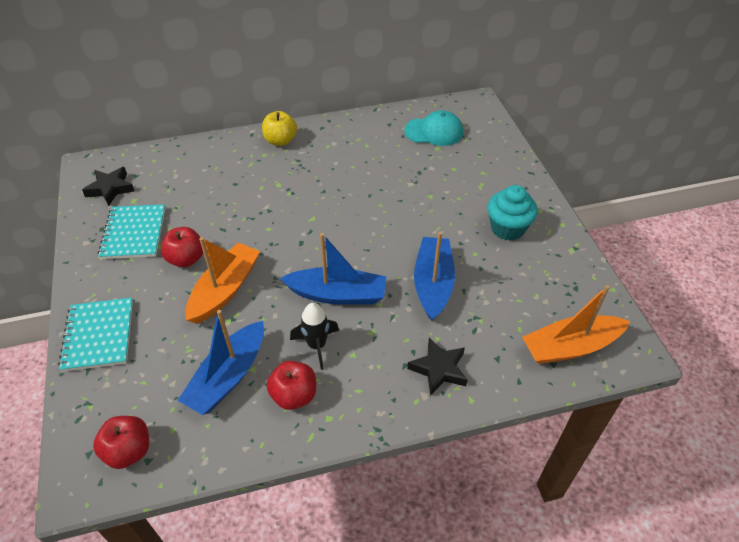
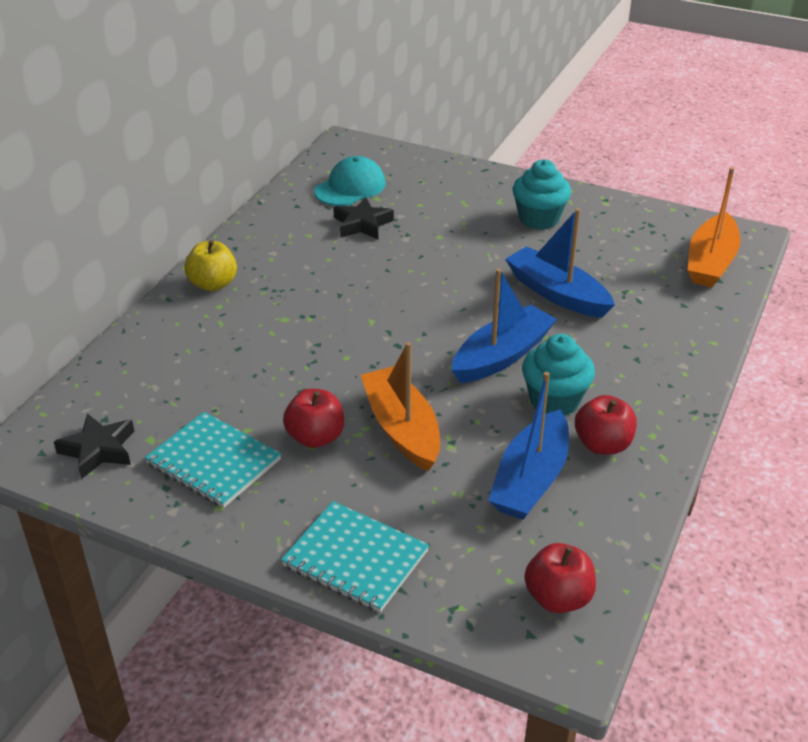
camera: 50 degrees left, 10 degrees down
(228, 376) = (530, 479): blue boat -> blue boat turned 45 degrees clockwise
(317, 345) = (554, 400): black rocket -> turquoise cupcake
(439, 369) = (662, 342): black star -> black star (362, 224)

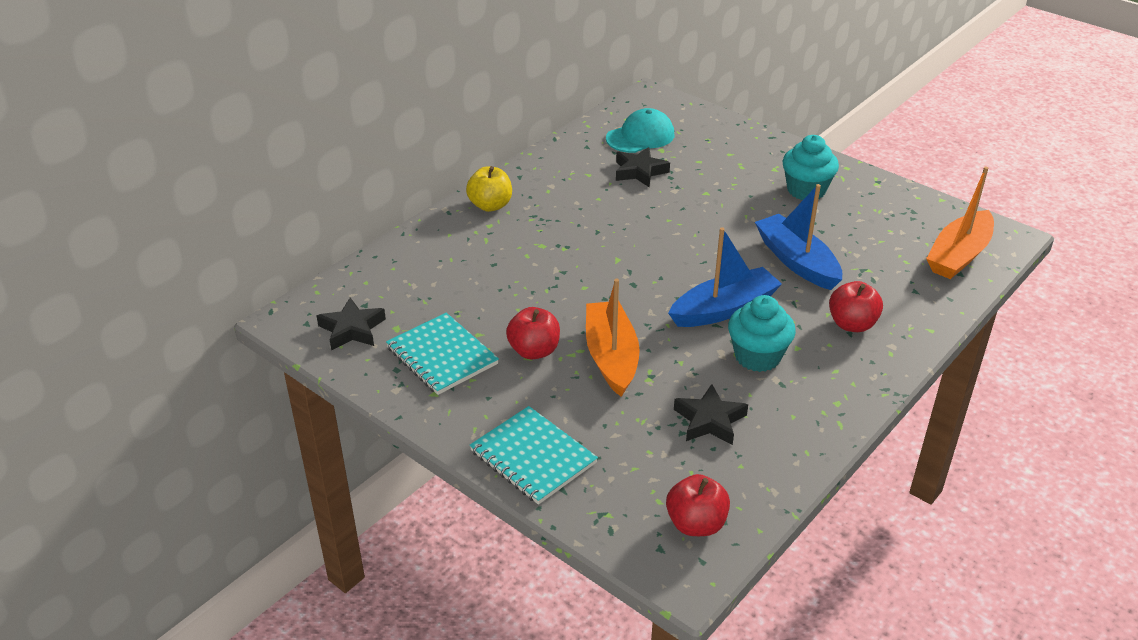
camera: 15 degrees right, 0 degrees up
(530, 479) = (709, 420): blue boat -> black star
(602, 444) = (787, 402): red apple -> red apple (852, 324)

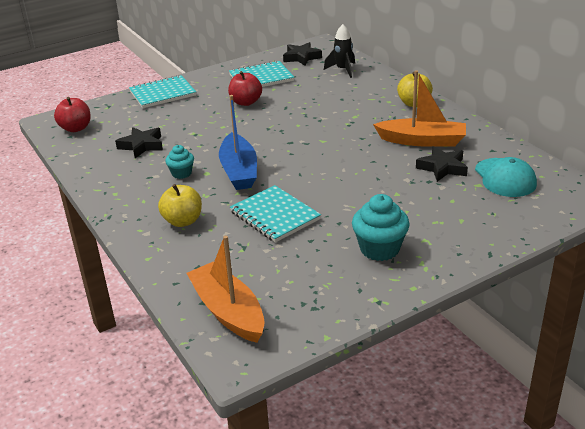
camera: 110 degrees right, 5 degrees down
(395, 278) = (343, 70): none -> black rocket
(611, 357) = (222, 124): orange boat -> orange boat (422, 141)
(757, 356) = (181, 173): turquoise cupcake -> turquoise cupcake, size x0.59
(797, 261) = (274, 216): blue boat -> turquoise notebook
(852, 324) = (183, 221): red apple -> yellow apple

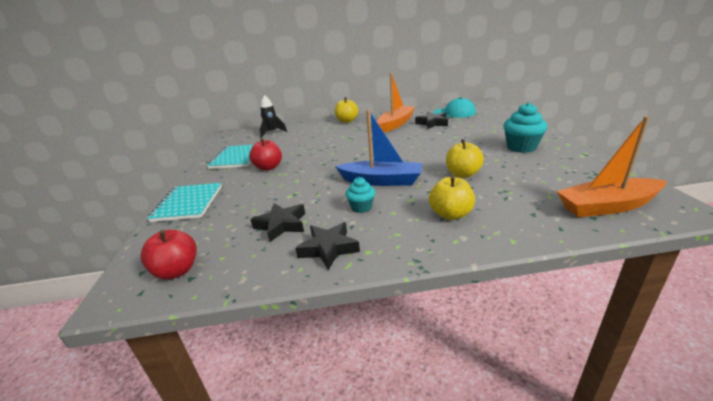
camera: 65 degrees left, 5 degrees down
(274, 216) = (462, 174): turquoise notebook -> yellow apple
(301, 57) = (229, 142): black star -> black star (329, 248)

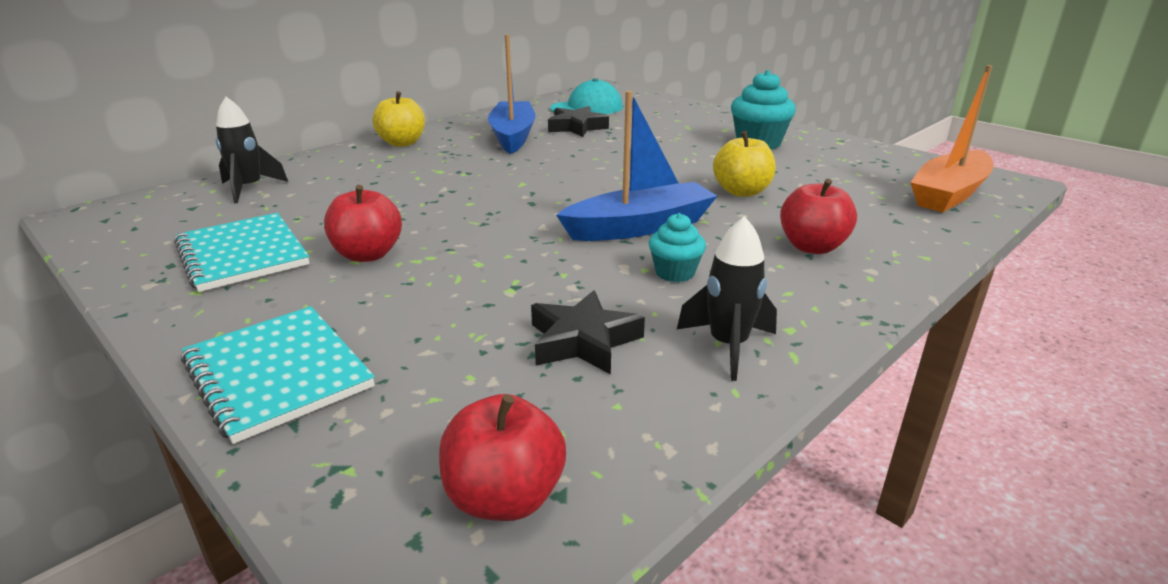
camera: 40 degrees left, 0 degrees up
(329, 248) = (728, 346): black star -> black rocket
(395, 124) = (513, 136): orange boat -> blue boat
(450, 214) = (812, 247): yellow apple -> red apple

